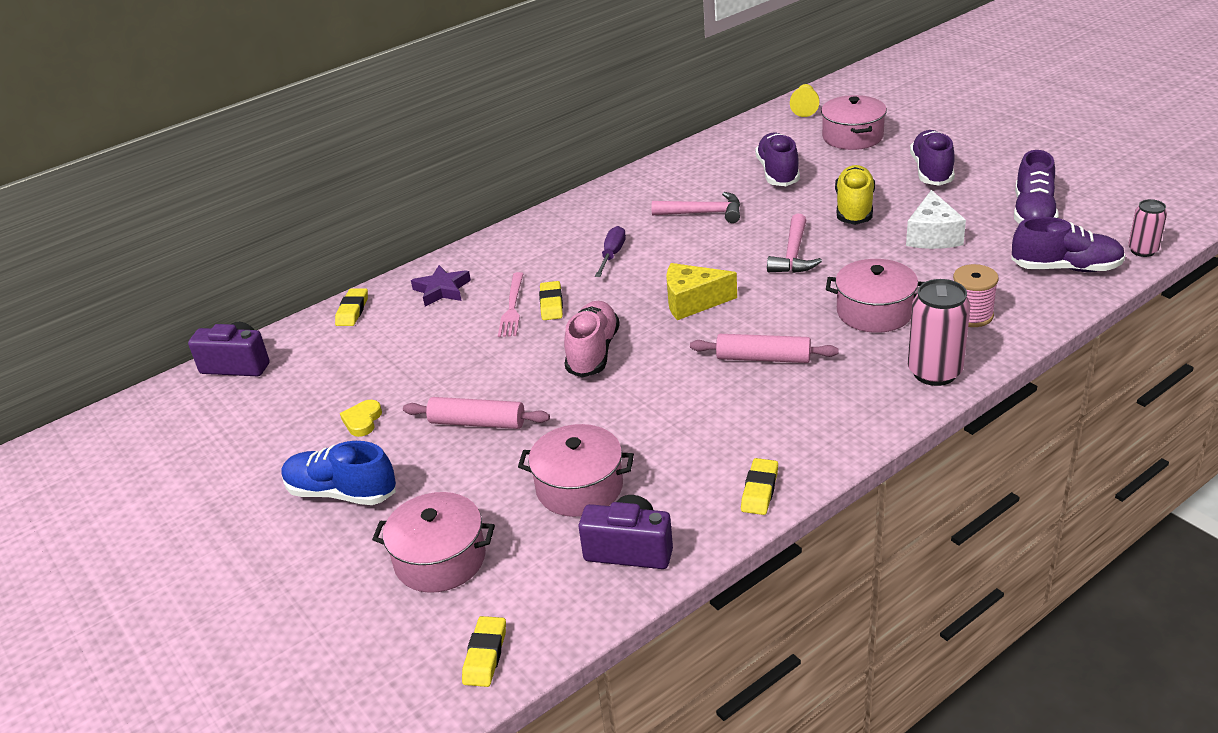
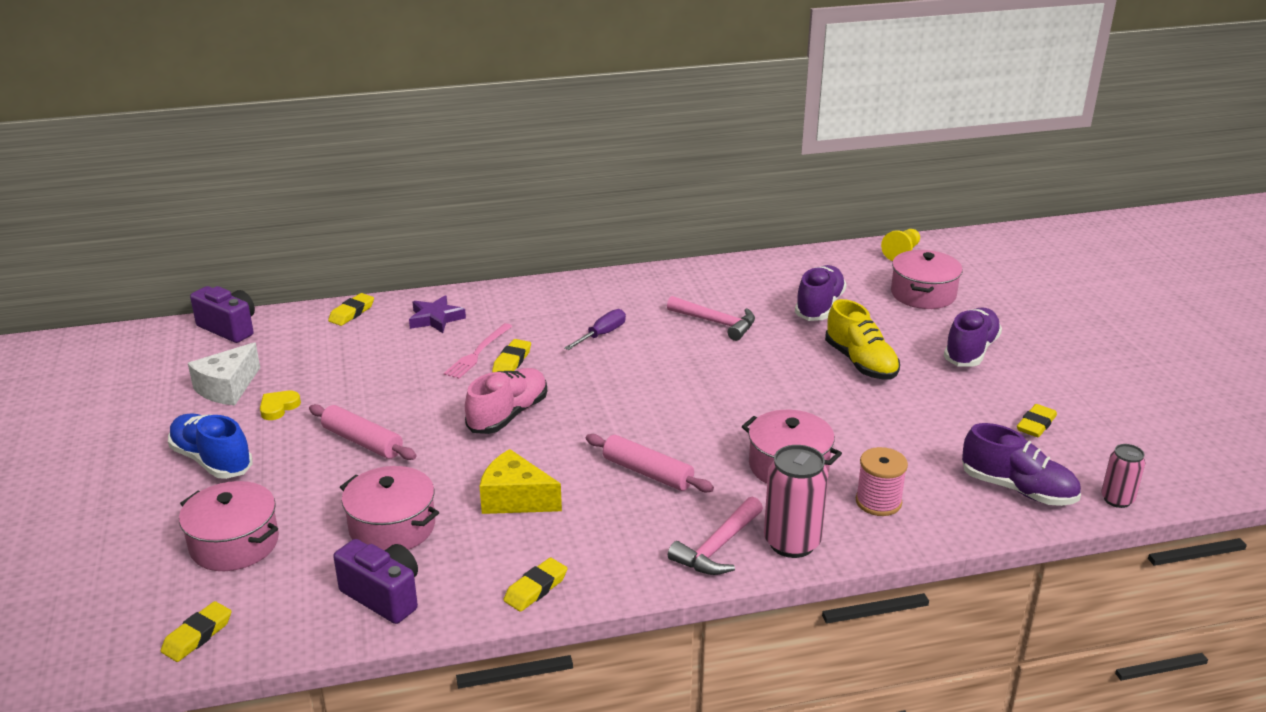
camera: 20 degrees right, 5 degrees down
(692, 302) = (632, 400): yellow cheese -> yellow cheese (515, 499)
(793, 255) = (762, 388): pink hammer -> pink hammer (717, 547)
(854, 208) = (860, 363): yellow shoe -> yellow shoe turned 120 degrees clockwise
(933, 236) = (912, 414): white cheese -> white cheese (227, 388)
(1033, 213) = (1036, 424): purple shoe -> yellow eraser

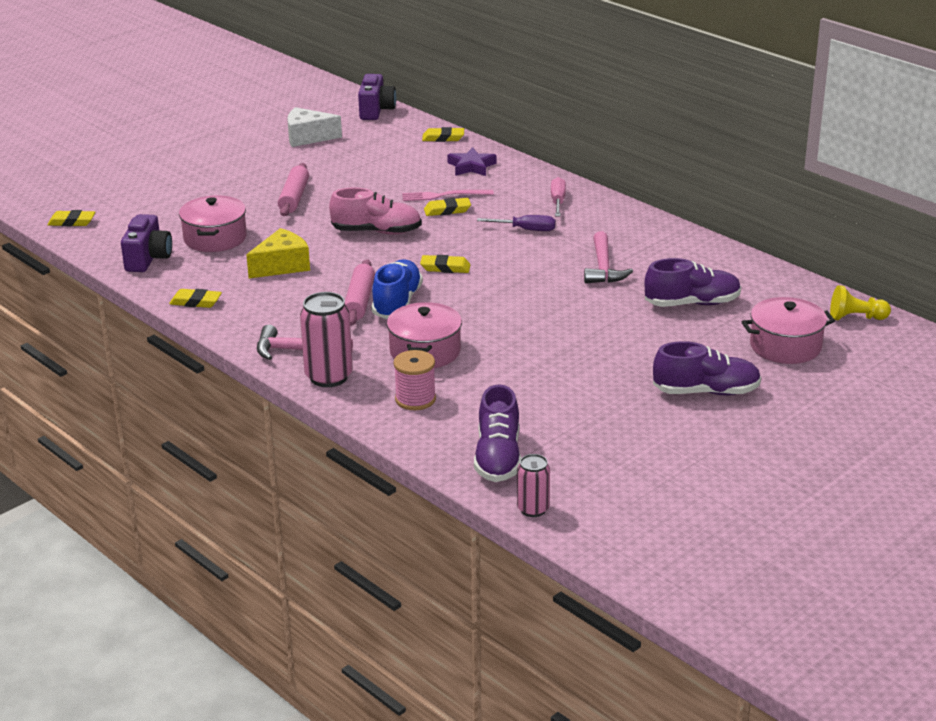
camera: 60 degrees right, 0 degrees up
(212, 460) = (228, 163): blue shoe -> blue shoe (397, 303)
(234, 543) = (157, 200): pink pot -> none
(278, 407) = (303, 159): yellow heart -> none
(515, 499) = (282, 266): yellow cheese -> yellow cheese turned 60 degrees clockwise
(565, 301) = (558, 201): none -> pink screwdriver
(860, 363) = (618, 345): yellow shoe -> none
(1036, 424) = (613, 448): yellow eraser -> yellow eraser (445, 268)

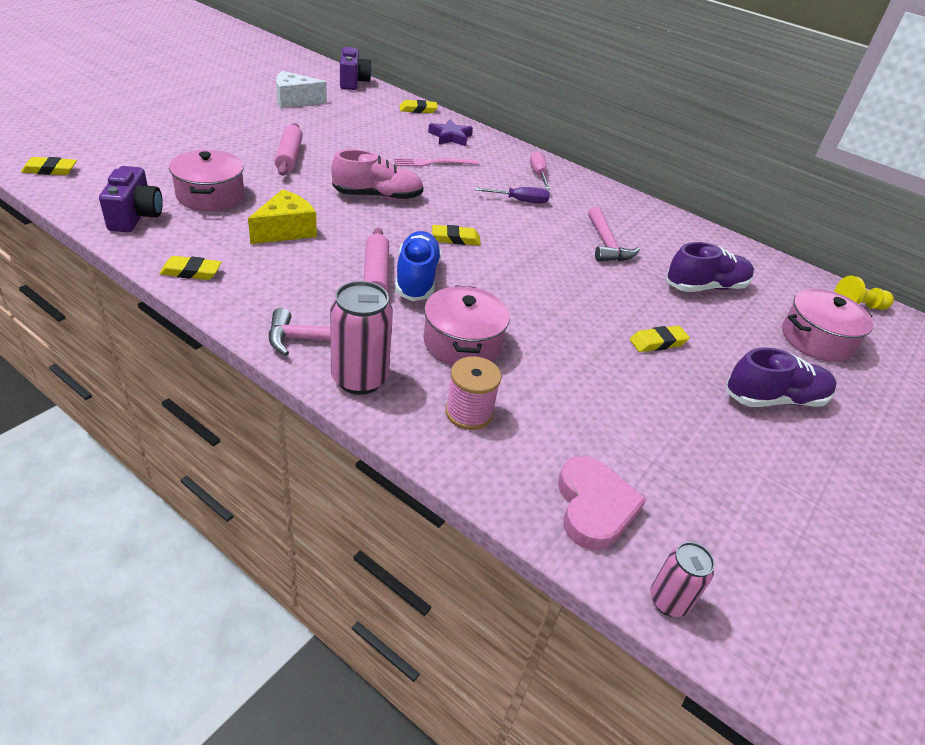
camera: 15 degrees left, 10 degrees up
(447, 210) = (440, 178): yellow eraser -> yellow eraser (658, 342)
(498, 458) = (594, 507): purple shoe -> pink heart

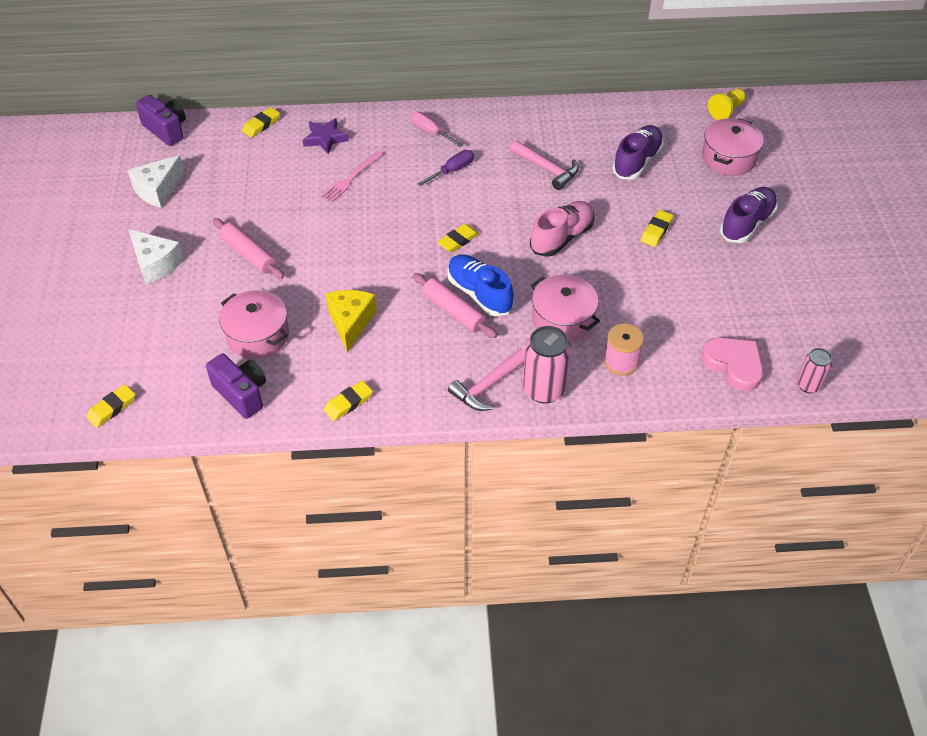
camera: 35 degrees left, 10 degrees up
(224, 127) = (156, 264): none -> white cheese
(378, 196) = (361, 243): pink shoe -> pink shoe (562, 237)

